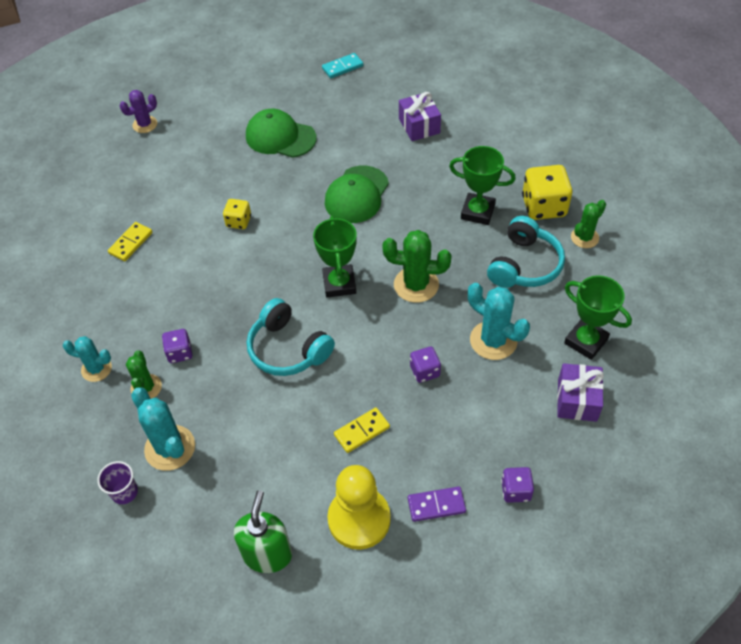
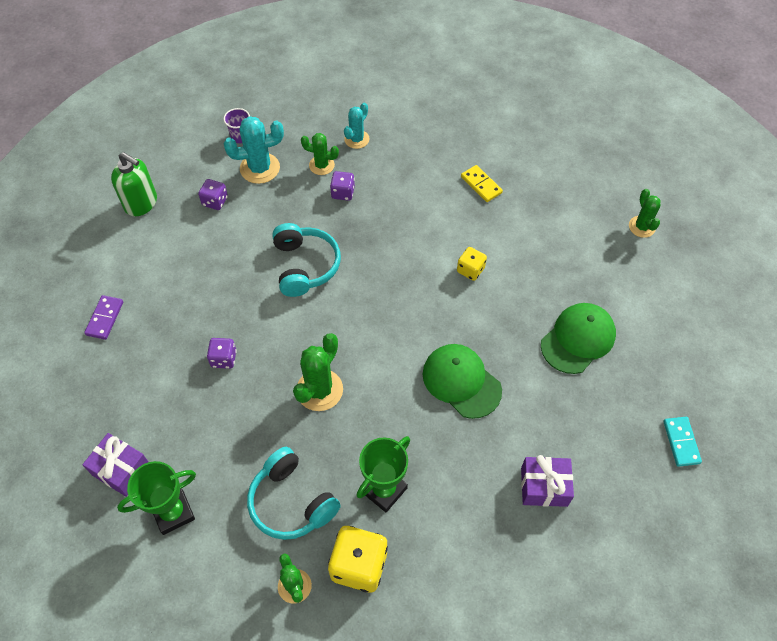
camera: 110 degrees right, 5 degrees up
(145, 124) = (642, 227): purple cactus -> green cactus
(288, 349) = (305, 266): turquoise headphones -> turquoise headphones turned 105 degrees clockwise
(339, 284) = (354, 327): green trophy -> none
(359, 519) = (128, 265): yellow pawn -> none
(362, 431) = (197, 291): yellow domino -> none
(493, 340) = (222, 429): turquoise cactus -> none
(515, 490) = (78, 379): purple dice -> purple dice (215, 201)

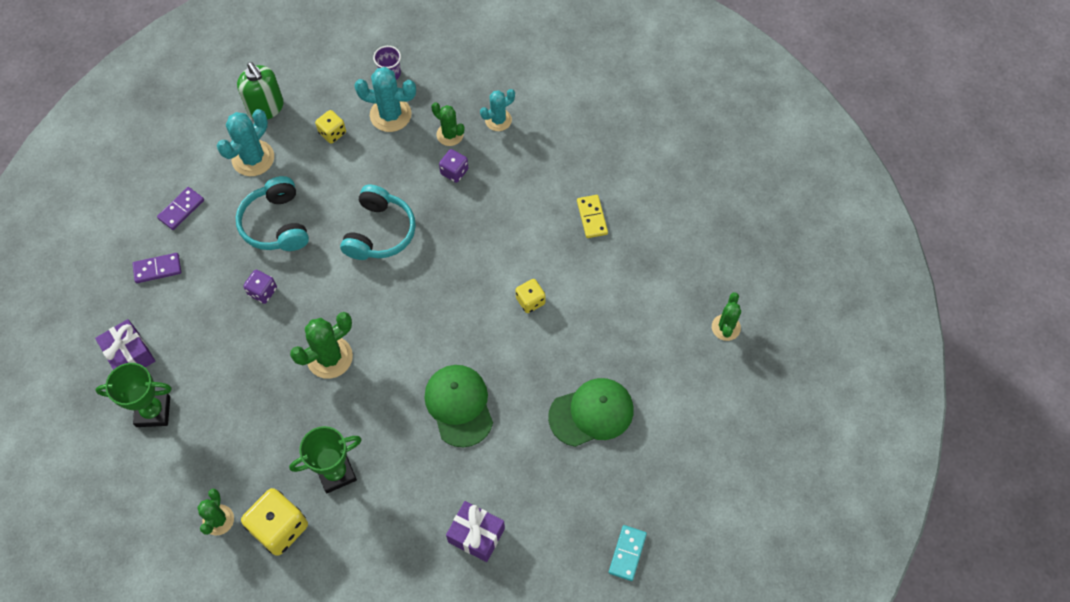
camera: 25 degrees right, 5 degrees up
(108, 380) = (157, 269): none -> purple domino
(152, 249) = (253, 158): none -> turquoise cactus
(215, 201) = (332, 133): purple dice -> yellow dice
(291, 502) = (253, 447): turquoise headphones -> turquoise headphones (276, 224)

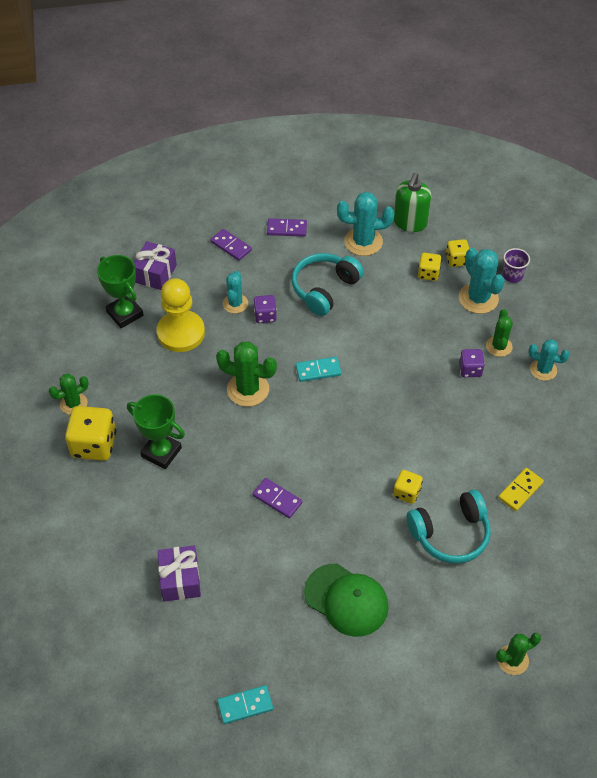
camera: 55 degrees right, 10 degrees down
(219, 375) = (181, 333): none -> yellow pawn
(227, 308) = (235, 303): none -> turquoise cactus
(337, 102) = (456, 260): none -> yellow dice
(358, 287) = (318, 370): none -> turquoise domino
(380, 232) = (375, 355): turquoise headphones -> turquoise headphones (450, 534)
(459, 405) = (277, 499): green cap -> purple domino

